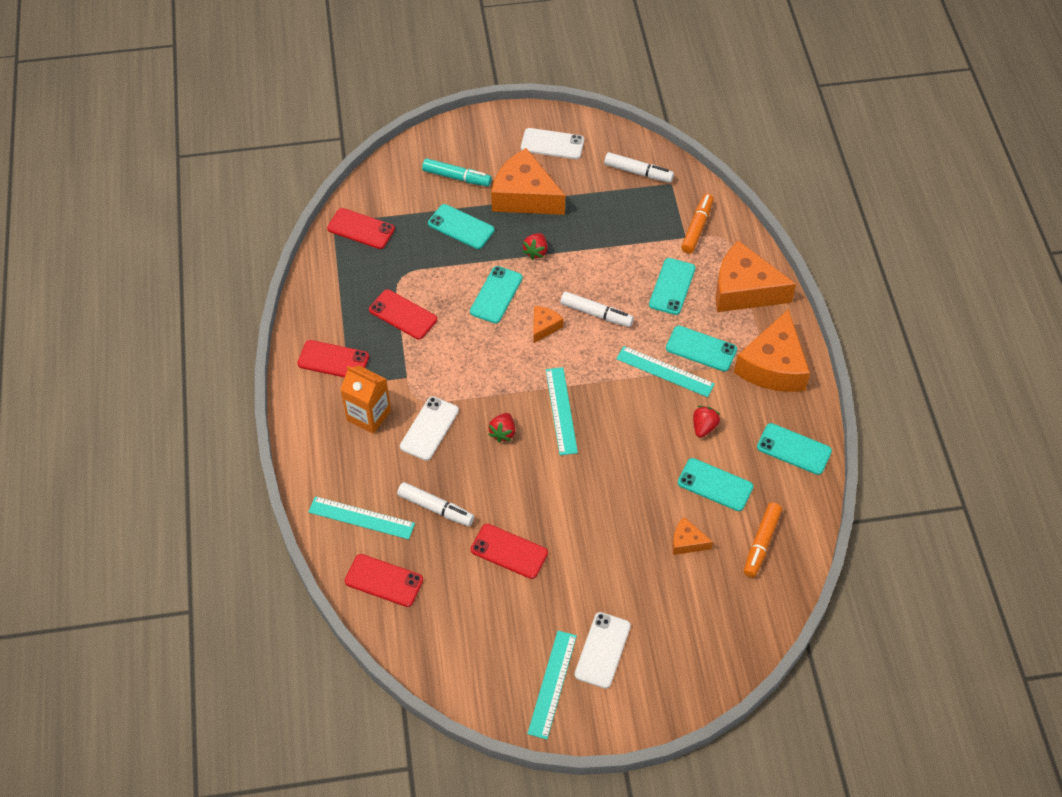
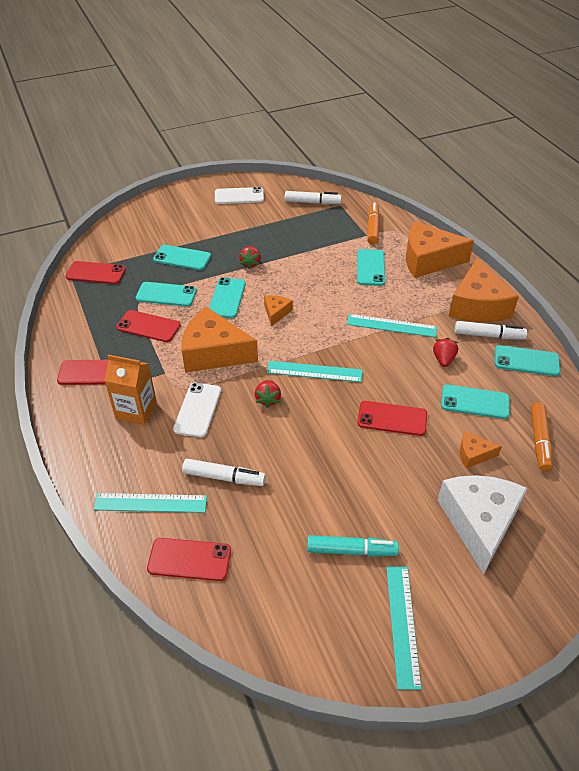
camera: 15 degrees left, 10 degrees down
(456, 177) = (169, 227): turquoise marker -> turquoise marker (351, 550)
(509, 551) = (309, 501): red phone -> red phone (392, 418)
(524, 196) = (228, 230): orange cheese -> orange cheese (214, 352)
(561, 410) = (314, 371): turquoise ruler -> turquoise ruler turned 60 degrees counterclockwise
(596, 314) = (316, 296): white marker -> white marker (488, 335)
(602, 650) = (439, 575): white phone -> none
(661, 611) = (479, 522): none -> white cheese
(701, 349) = (414, 304): turquoise phone -> turquoise phone (166, 294)

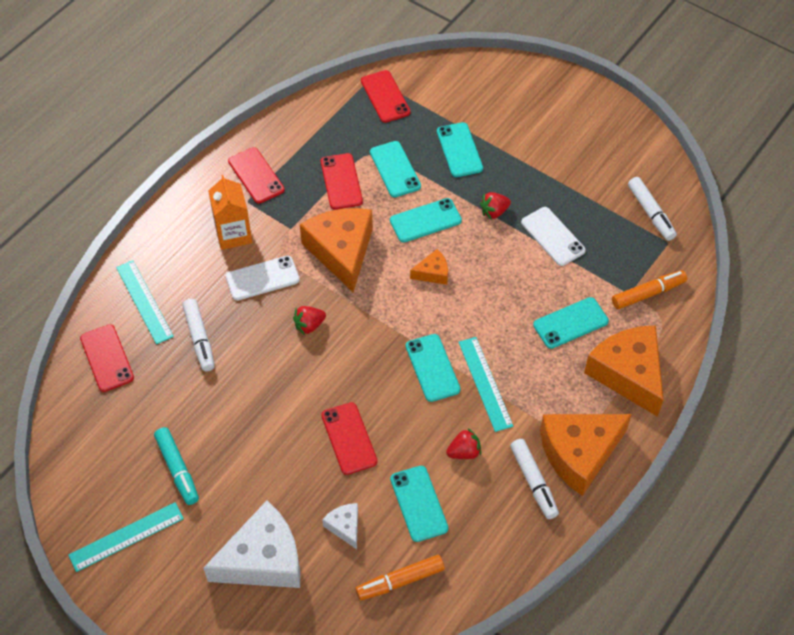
camera: 60 degrees right, 10 degrees up
(239, 196) = (606, 140): white phone -> white phone (553, 236)
(314, 371) = (370, 345): turquoise ruler -> none
(473, 454) = (345, 526): orange cheese -> white cheese
(526, 361) = (516, 533): turquoise phone -> turquoise phone (432, 368)

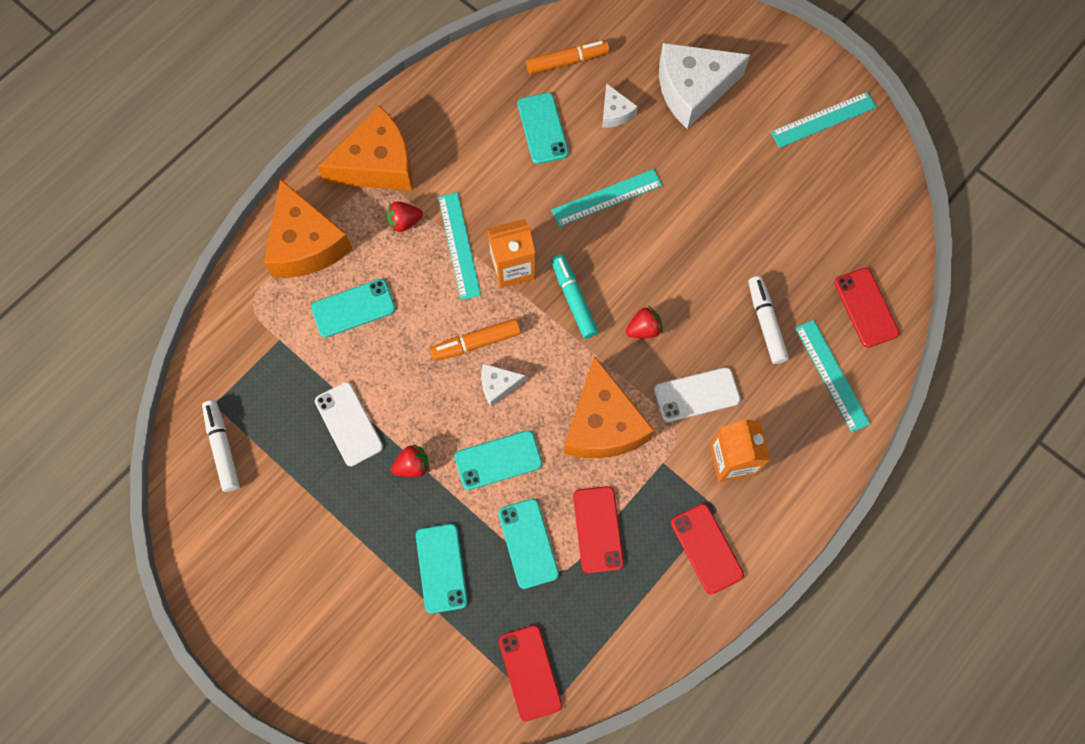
camera: 175 degrees left, 15 degrees up
(177, 469) = (779, 180): turquoise marker -> turquoise marker (573, 299)
(349, 438) = (606, 198): red phone -> turquoise ruler
(432, 368) = (512, 267): turquoise phone -> orange carton
(433, 273) = (498, 385): orange cheese -> white cheese
(464, 452) = (492, 175): red strawberry -> red strawberry (404, 222)
(533, 482) = (428, 140): white marker -> none
(648, 293) = (258, 338): orange marker -> orange marker (476, 343)

